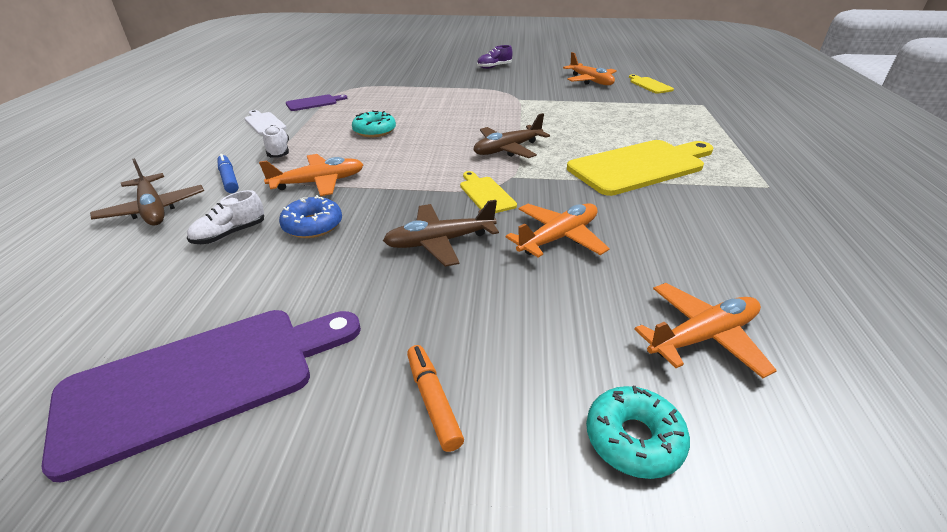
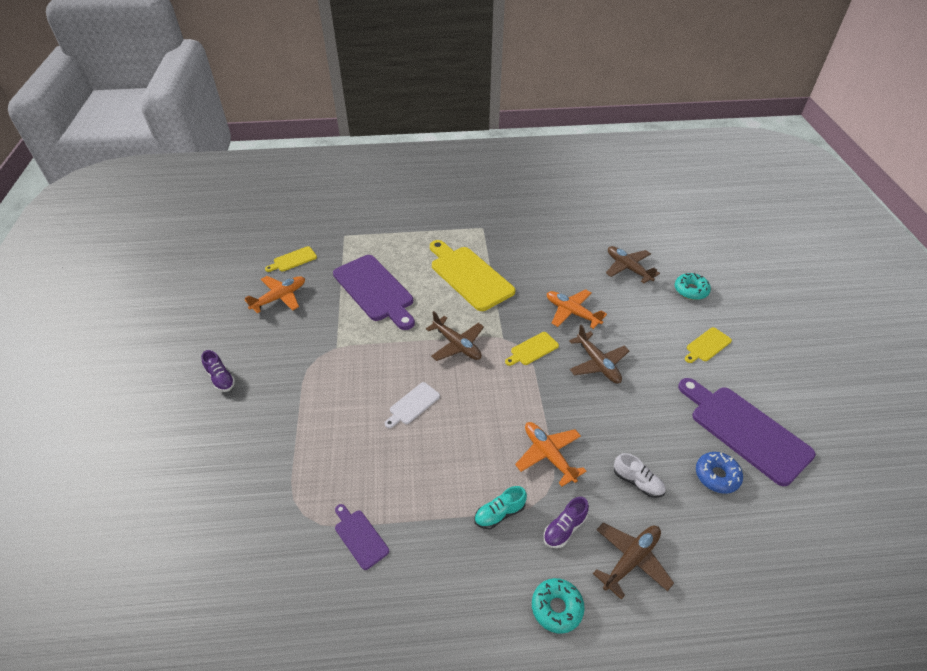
camera: 100 degrees left, 10 degrees up
(229, 179) = (564, 528): blue marker -> purple shoe
(264, 123) = (431, 565): white cutting board -> white cutting board (413, 405)
(278, 151) = (499, 513): white shoe -> turquoise shoe
(313, 225) = (607, 435): blue donut -> blue donut (717, 476)
(374, 131) = (436, 447): turquoise donut -> turquoise donut (556, 608)
(433, 401) = (707, 345): orange marker -> yellow cutting board
(604, 115) = (375, 290): none -> purple cutting board
(703, 336) = (628, 268): orange plane -> brown plane

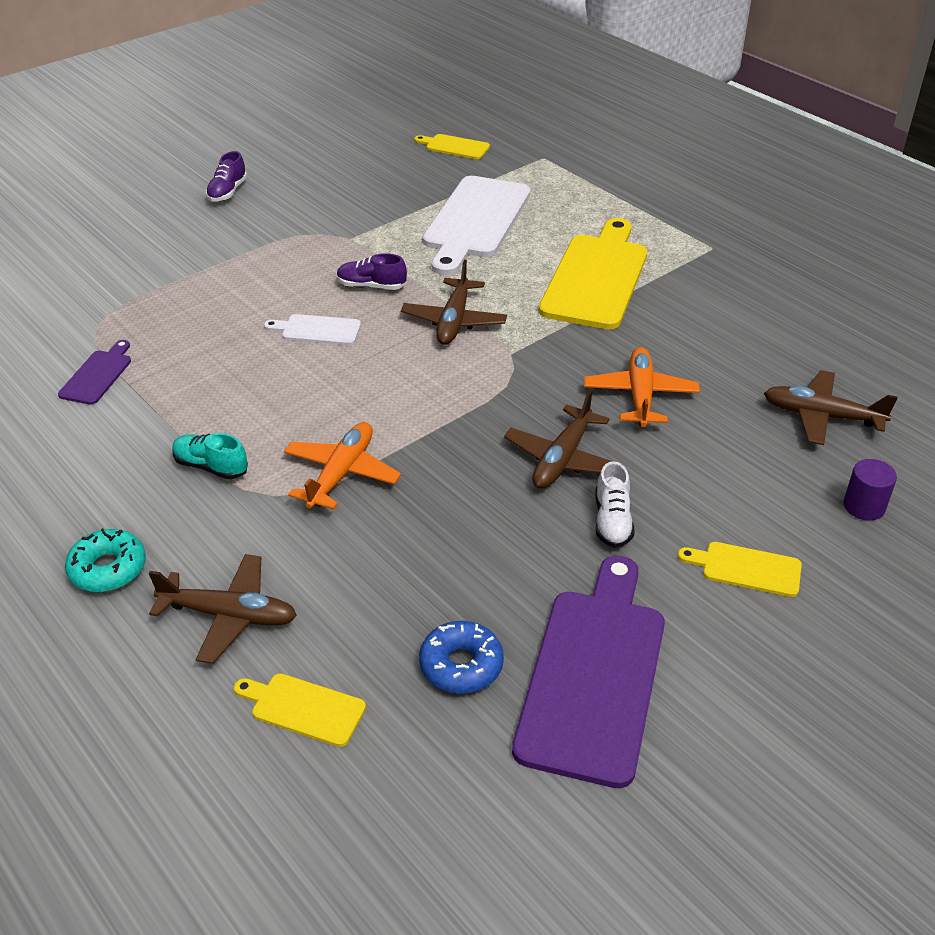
camera: 55 degrees right, 5 degrees down
(280, 297) = (384, 168): orange plane -> none
(375, 290) = (475, 221): purple cutting board -> white cutting board
(532, 349) = (519, 387): yellow cutting board -> yellow cutting board (303, 708)
(564, 528) = (232, 532): purple shoe -> purple shoe (371, 286)
(628, 268) = (821, 416): brown plane -> brown plane turned 90 degrees counterclockwise
(637, 482) = (371, 578): white shoe -> white shoe (612, 521)
(691, 290) = (864, 506): turquoise donut -> purple cylinder

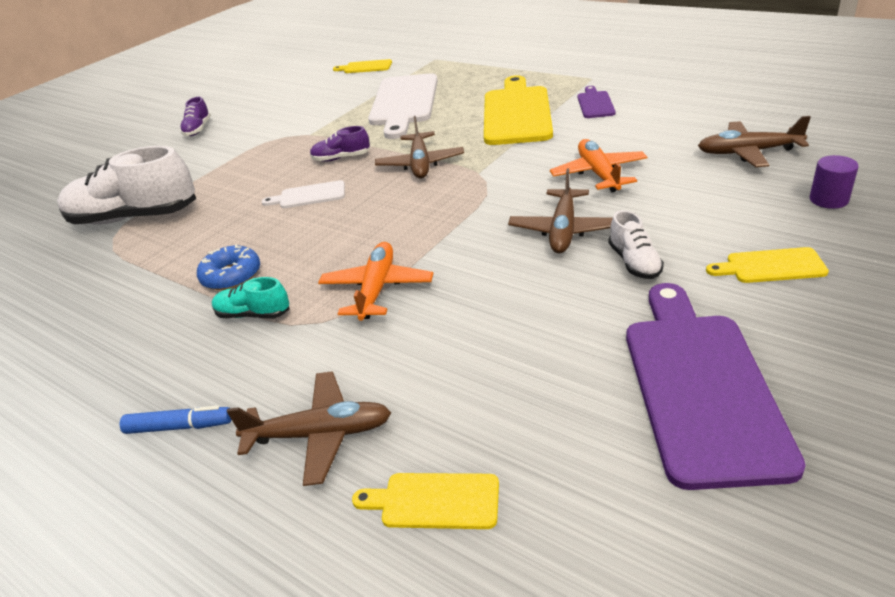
camera: 10 degrees left, 5 degrees down
(97, 375) = (123, 272): purple cutting board -> purple cutting board (595, 104)
(108, 569) = (179, 426): turquoise donut -> blue marker
(126, 304) = (134, 217): none -> white shoe
(461, 665) = (571, 414): blue donut -> blue donut (231, 276)

